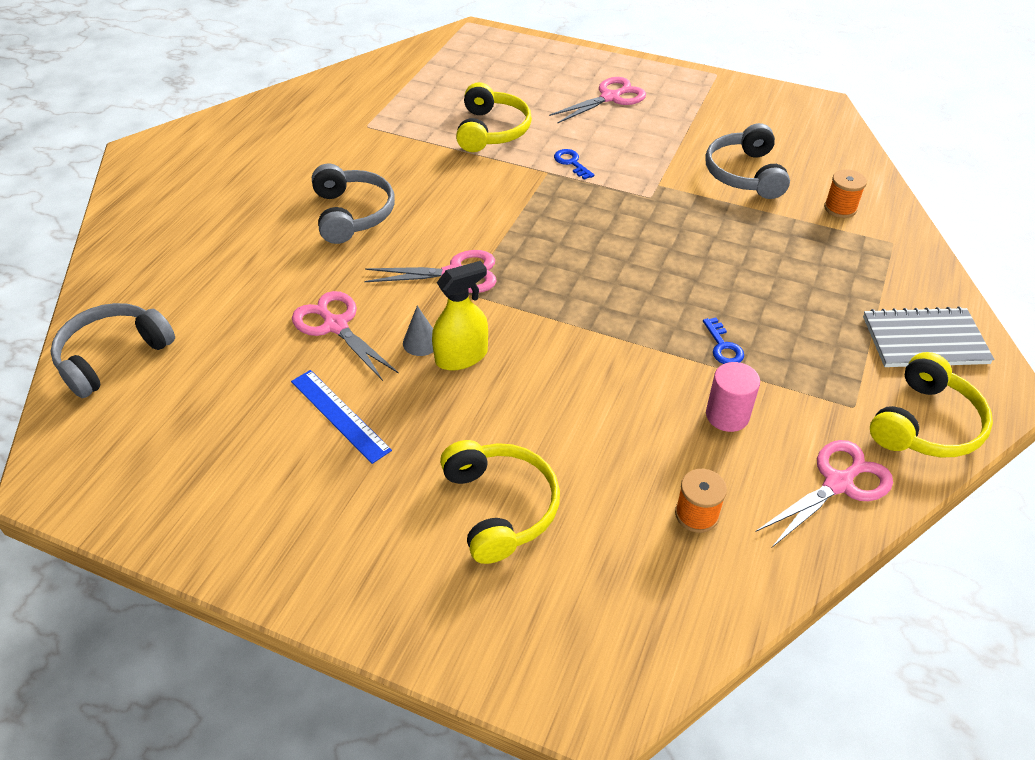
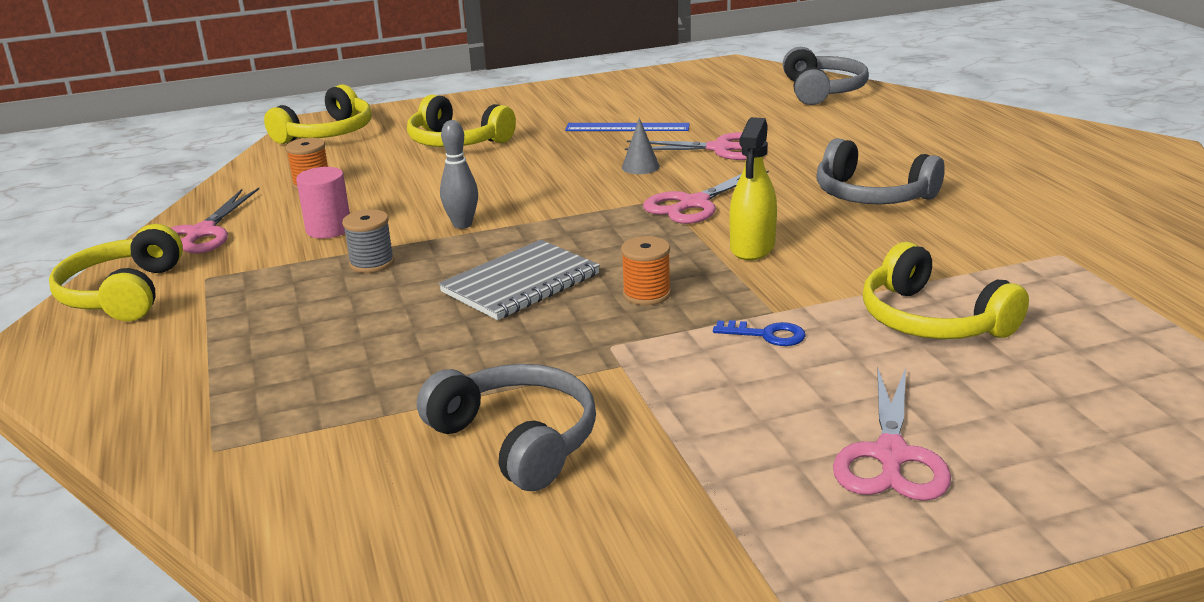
camera: 140 degrees right, 20 degrees down
(461, 356) = (596, 173): yellow spray bottle -> yellow spray bottle (752, 247)
(606, 649) = (327, 133): none -> yellow headphones
(625, 353) = (462, 224): none -> grey bowling pin
(723, 346) = (372, 263): blue key -> grey spool
(840, 208) = (323, 461): orange spool -> orange spool (646, 294)
(924, 340) = (136, 356): grey notebook -> grey notebook (520, 283)

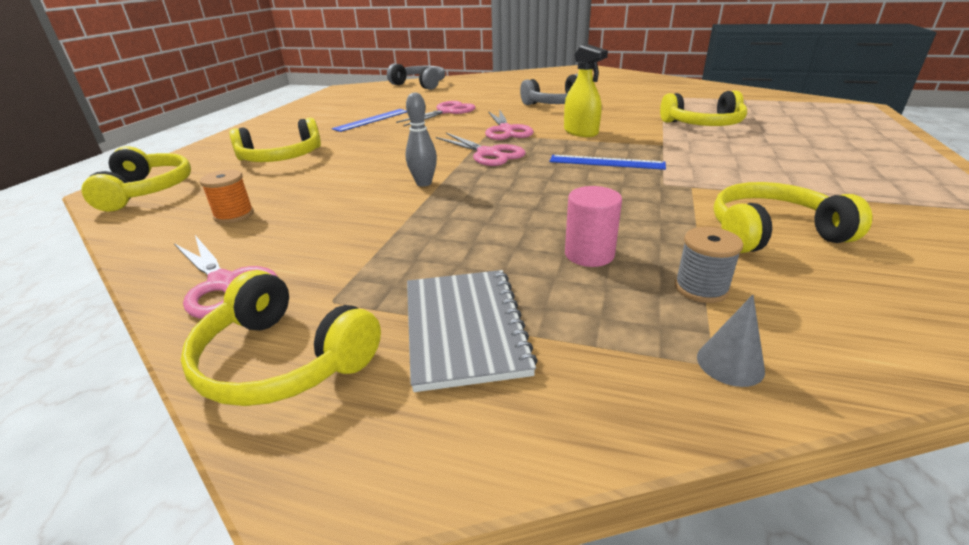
camera: 55 degrees left, 5 degrees up
(329, 229) = (339, 226): pink cylinder -> pink cylinder (589, 254)
(372, 263) = (434, 223): grey spool -> grey spool (701, 288)
(517, 440) = (771, 233): grey headphones -> yellow headphones
(520, 283) = (545, 186): grey notebook -> grey notebook (464, 328)
(640, 167) = (433, 129): grey cone -> grey cone (730, 363)
(646, 294) = (606, 162): orange spool -> blue ruler
(766, 335) = (687, 151): blue key -> none
(890, 456) = (835, 159): pink scissors -> pink scissors (488, 153)

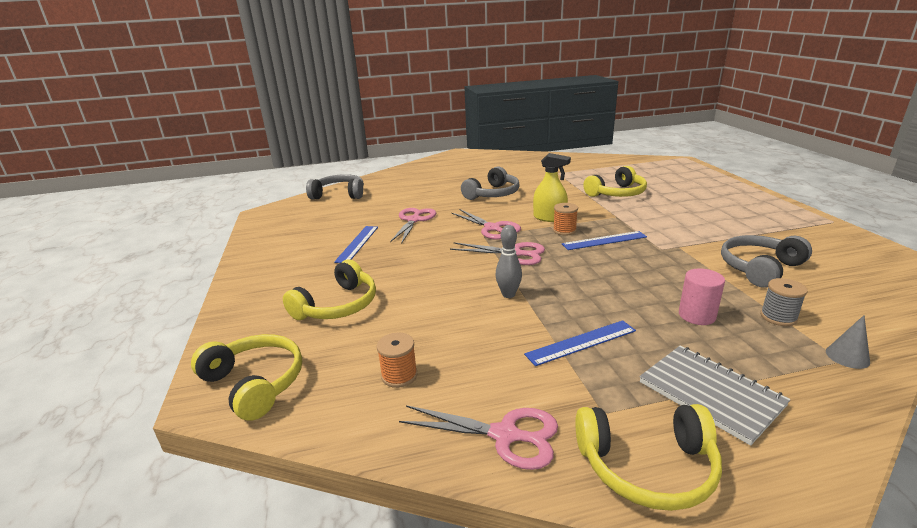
camera: 30 degrees left, 5 degrees down
(418, 239) = (581, 342): none -> blue ruler
(577, 145) = (564, 230): none -> orange spool
(771, 233) = (759, 268): yellow headphones -> grey headphones

